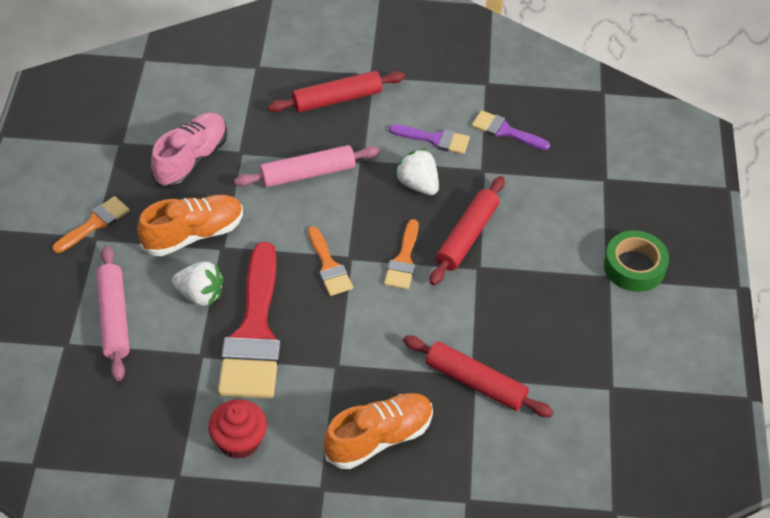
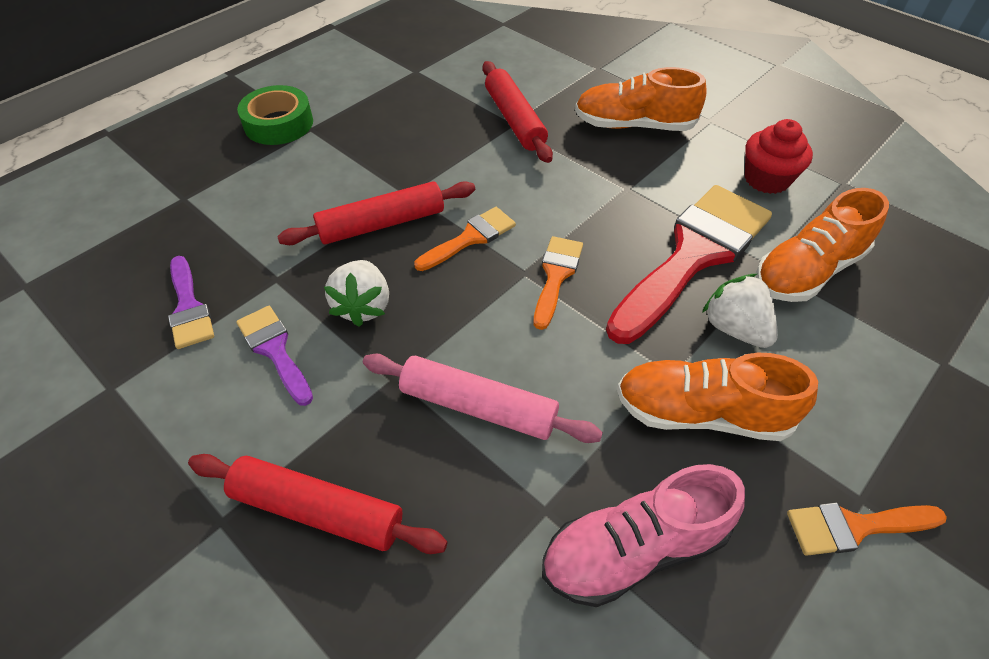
camera: 140 degrees left, 0 degrees up
(114, 318) = (866, 361): pink rolling pin -> none
(173, 366) = (807, 271): none -> orange shoe

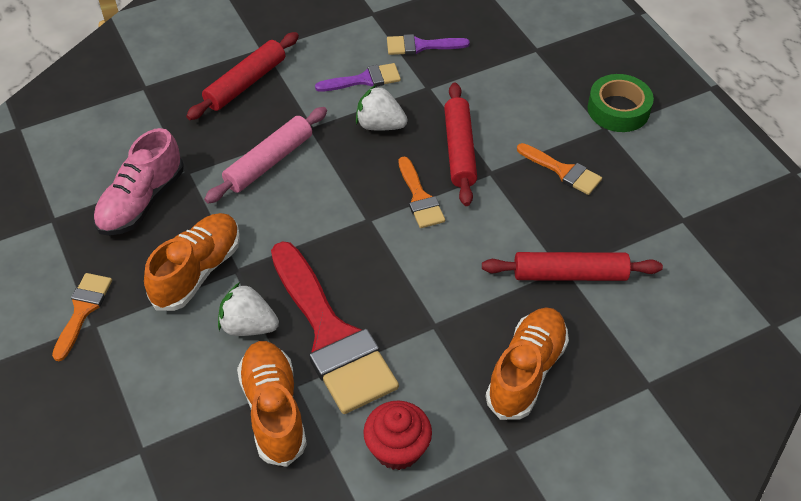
camera: 110 degrees right, 0 degrees up
(556, 276) = (355, 237): orange brush -> orange brush (563, 171)
(633, 549) = (141, 201): pink shoe -> pink shoe turned 150 degrees counterclockwise
(735, 328) = (248, 326): white strawberry -> white strawberry turned 150 degrees counterclockwise

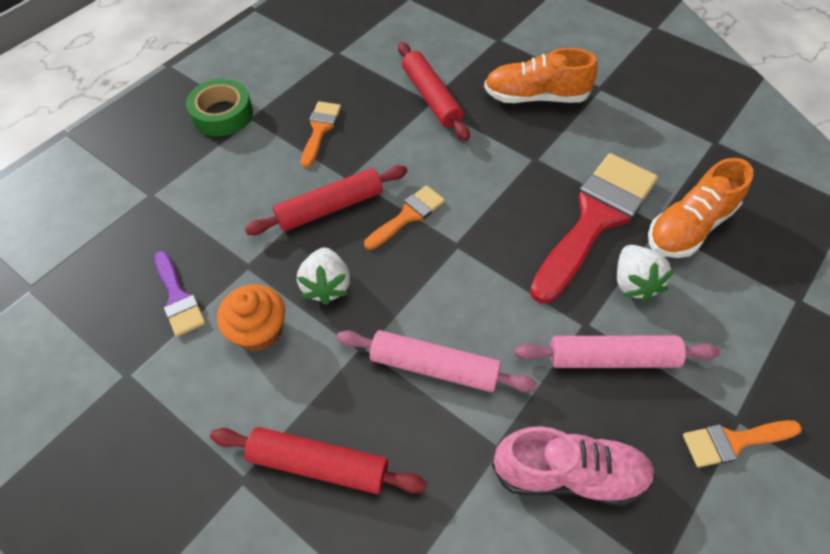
camera: 115 degrees left, 5 degrees up
(197, 271) = (612, 358): orange shoe -> pink rolling pin
(364, 79) = (259, 331): purple brush -> orange cupcake
(397, 448) = (651, 143): red cupcake -> none

